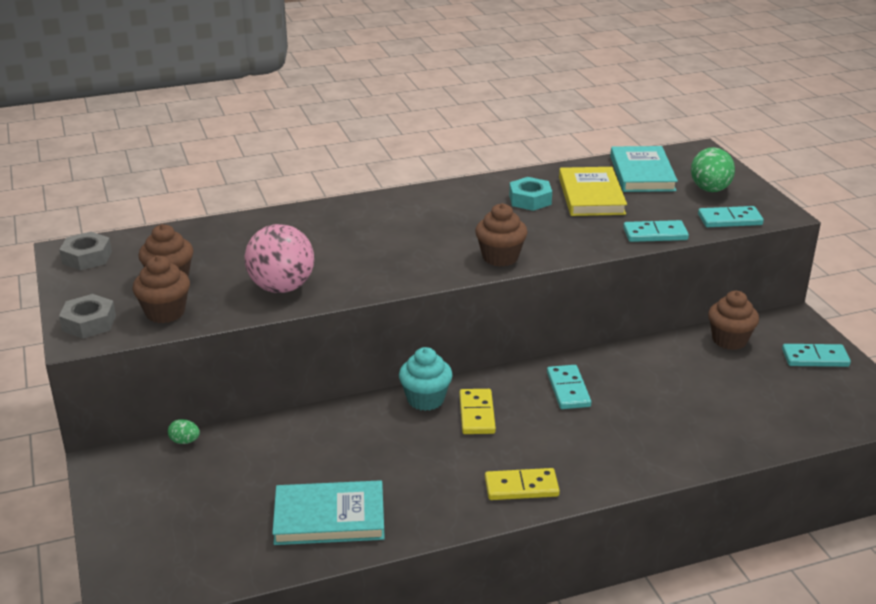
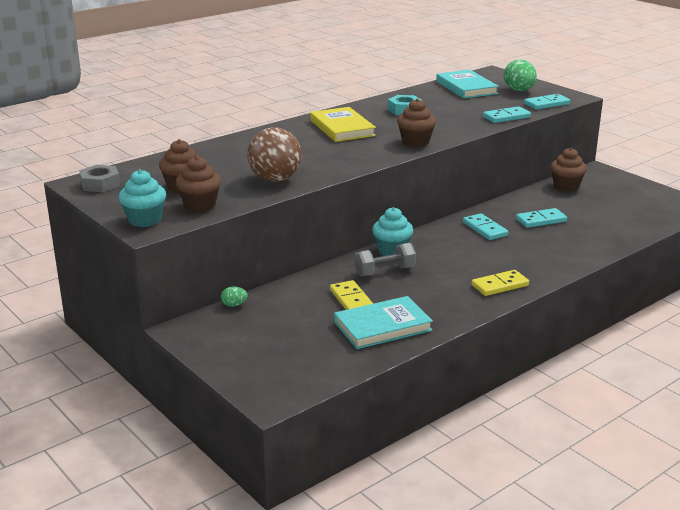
camera: 20 degrees left, 5 degrees down
(89, 323) = (145, 220): grey nut -> turquoise cupcake
(282, 288) = (275, 179): pink ball -> brown ball
(393, 431) = (385, 271): none -> grey dumbbell
(477, 414) = (435, 252): yellow domino -> yellow domino (351, 300)
(591, 196) = (444, 103): yellow book -> yellow book (342, 128)
(815, 358) = (626, 187): turquoise domino -> turquoise domino (541, 220)

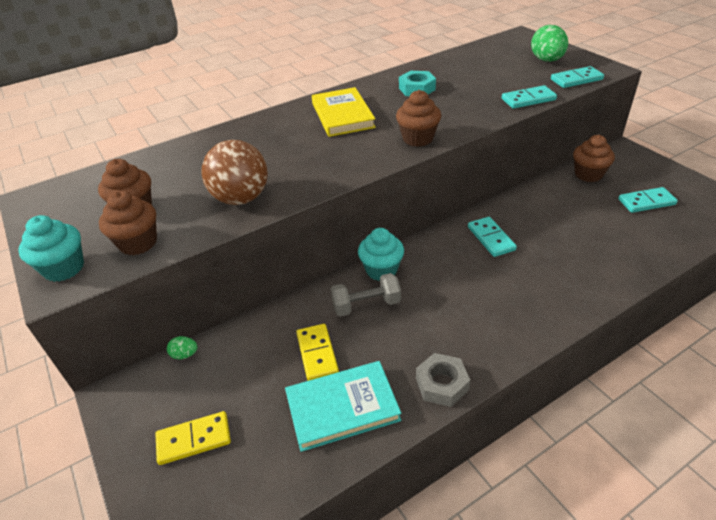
camera: 10 degrees right, 15 degrees up
(100, 184) = (51, 201): grey nut -> grey nut (442, 384)
(466, 87) = (489, 56): turquoise book -> none
(500, 285) = (496, 337): yellow domino -> yellow domino (194, 440)
(541, 220) = (556, 226): turquoise domino -> turquoise domino (646, 202)

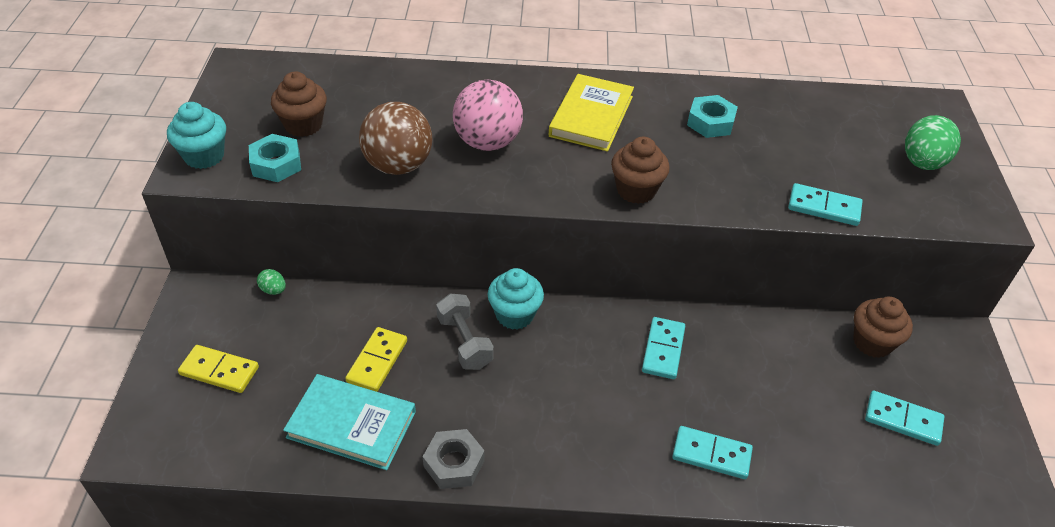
camera: 30 degrees right, 5 degrees up
(138, 243) = (276, 164): brown cupcake -> turquoise nut
(291, 157) = (487, 142): none -> pink ball
(366, 305) = (464, 342): grey dumbbell -> grey dumbbell turned 45 degrees clockwise
(576, 79) = (923, 211): turquoise domino -> turquoise domino (711, 454)

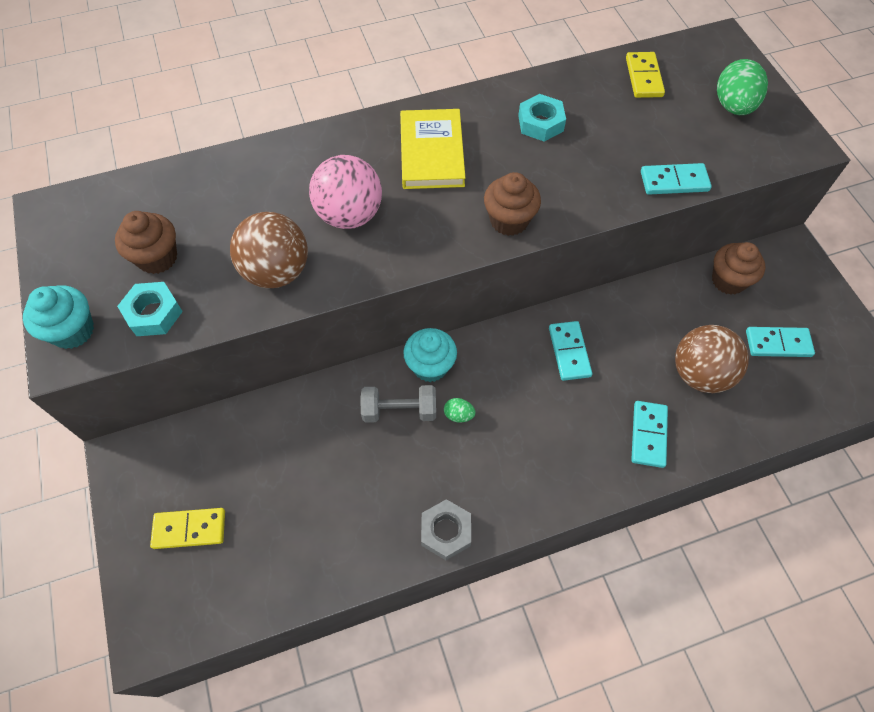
camera: 20 degrees left, 15 degrees up
(273, 290) = (197, 425): green egg -> green egg (458, 415)
(352, 424) = (339, 531): turquoise book -> none
(377, 361) = (331, 460): yellow domino -> yellow domino (644, 77)
(464, 342) = (399, 411): grey dumbbell -> grey dumbbell turned 45 degrees counterclockwise
(711, 454) = (648, 435): turquoise domino -> turquoise domino turned 75 degrees counterclockwise
(797, 418) = (699, 374): none -> brown ball

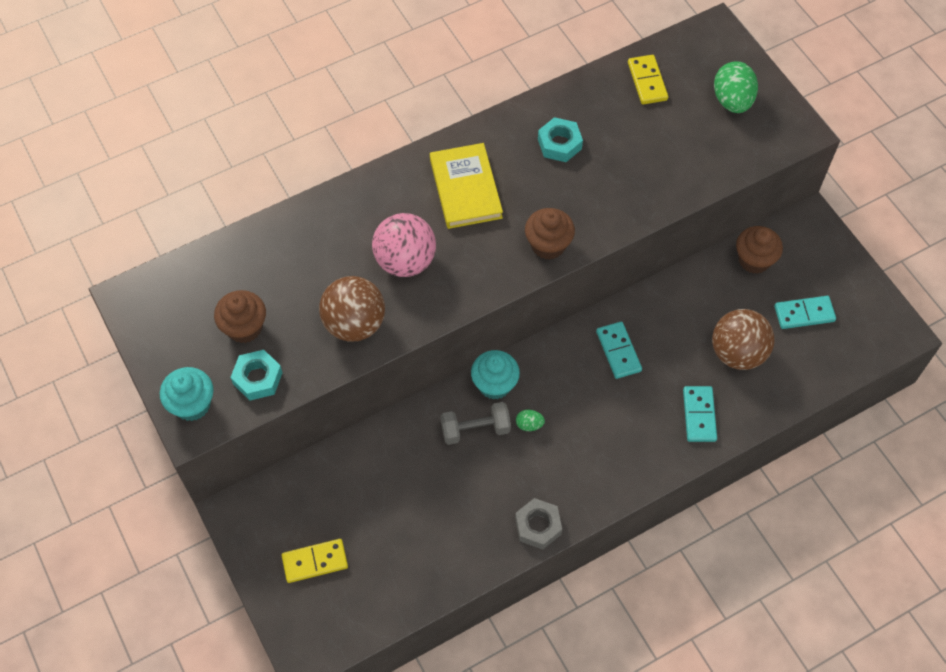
camera: 10 degrees left, 0 degrees up
(674, 181) = (687, 185): turquoise domino -> none

